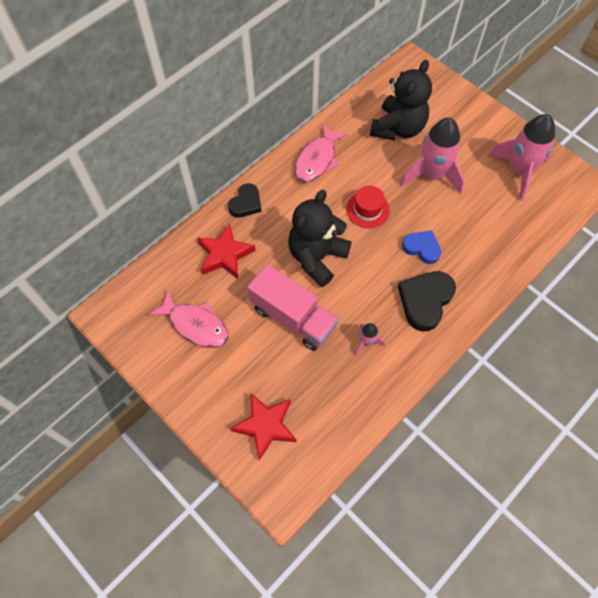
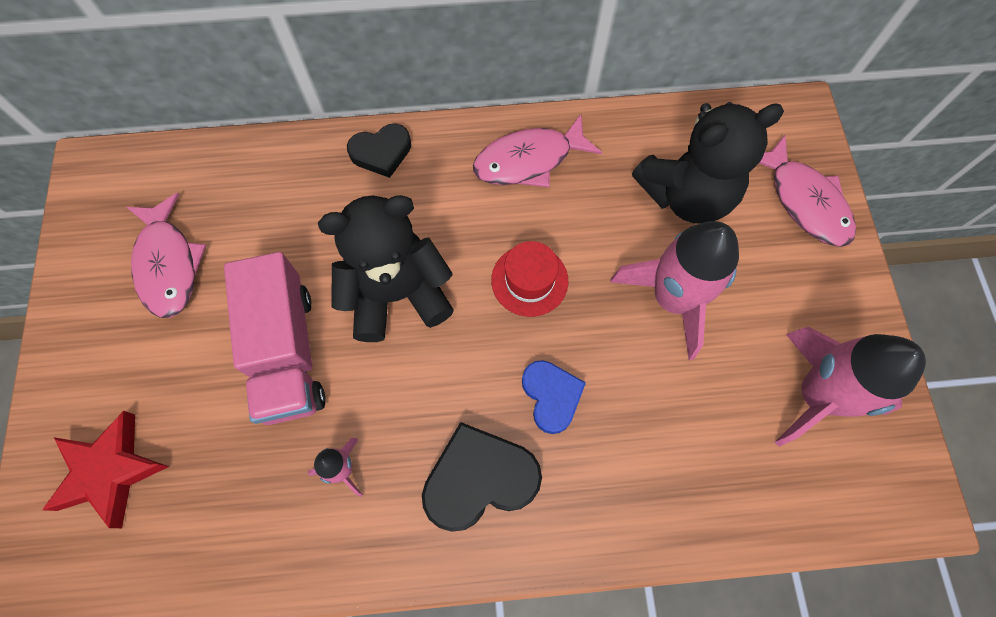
camera: 40 degrees right, 5 degrees up
(225, 255) = (290, 201): red star -> none
(446, 98) = (804, 201): none -> pink fish

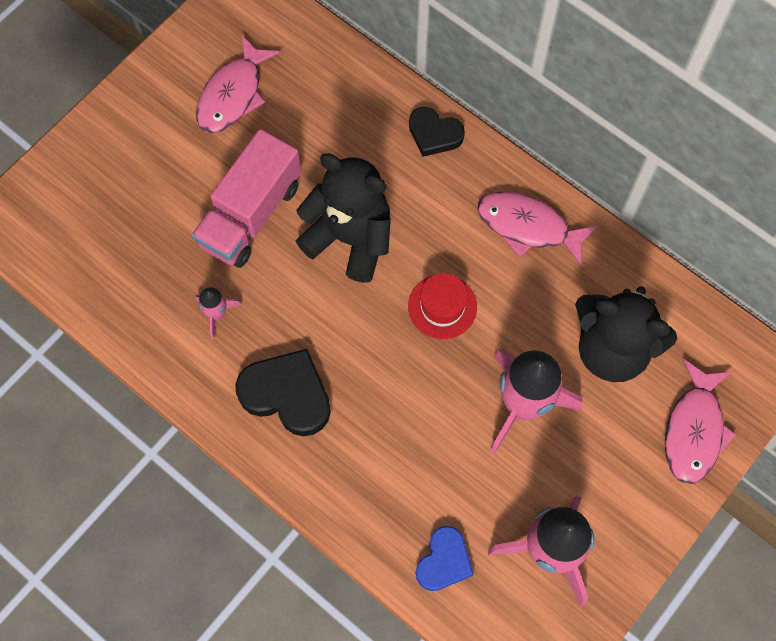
camera: 45 degrees right, 0 degrees up
(110, 471) = (94, 195): red star -> none
(551, 396) = (379, 389): blue heart -> blue heart (444, 561)

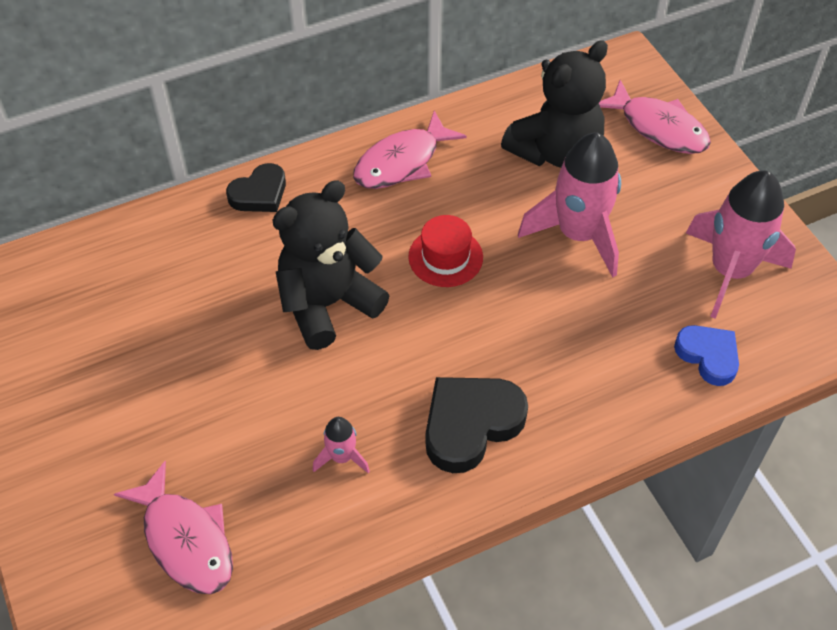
camera: 65 degrees left, 15 degrees down
(233, 95) = (91, 345): pink fish -> pink fish (186, 540)
(251, 214) = (245, 381): pink truck -> none

